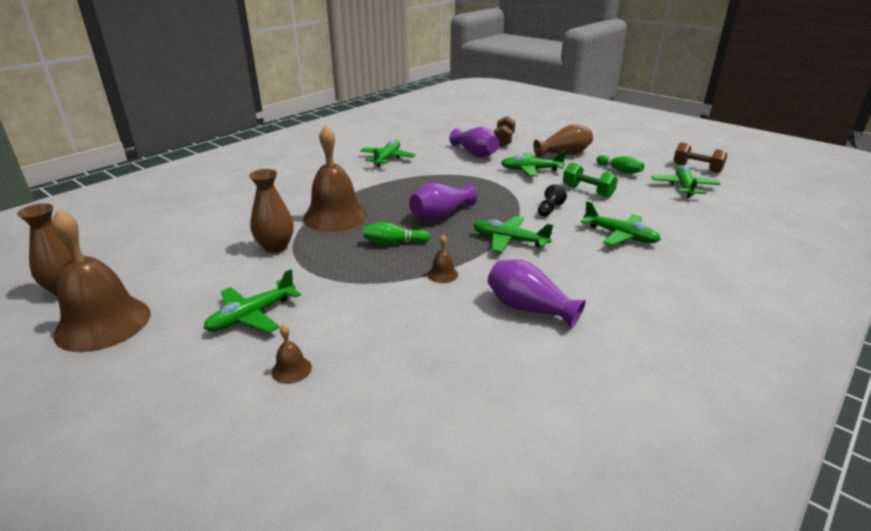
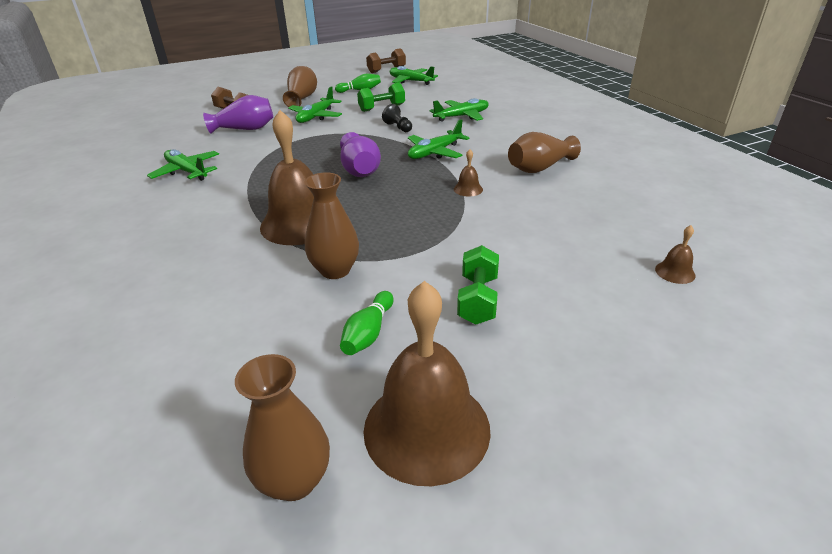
camera: 65 degrees left, 5 degrees up
(252, 316) = (477, 300): green plane -> green dumbbell
(291, 369) = (580, 284): brown bell -> brown bell (675, 272)
(393, 243) = (392, 201): green bowling pin -> green bowling pin (368, 333)
(529, 308) = (539, 168): purple vase -> brown vase

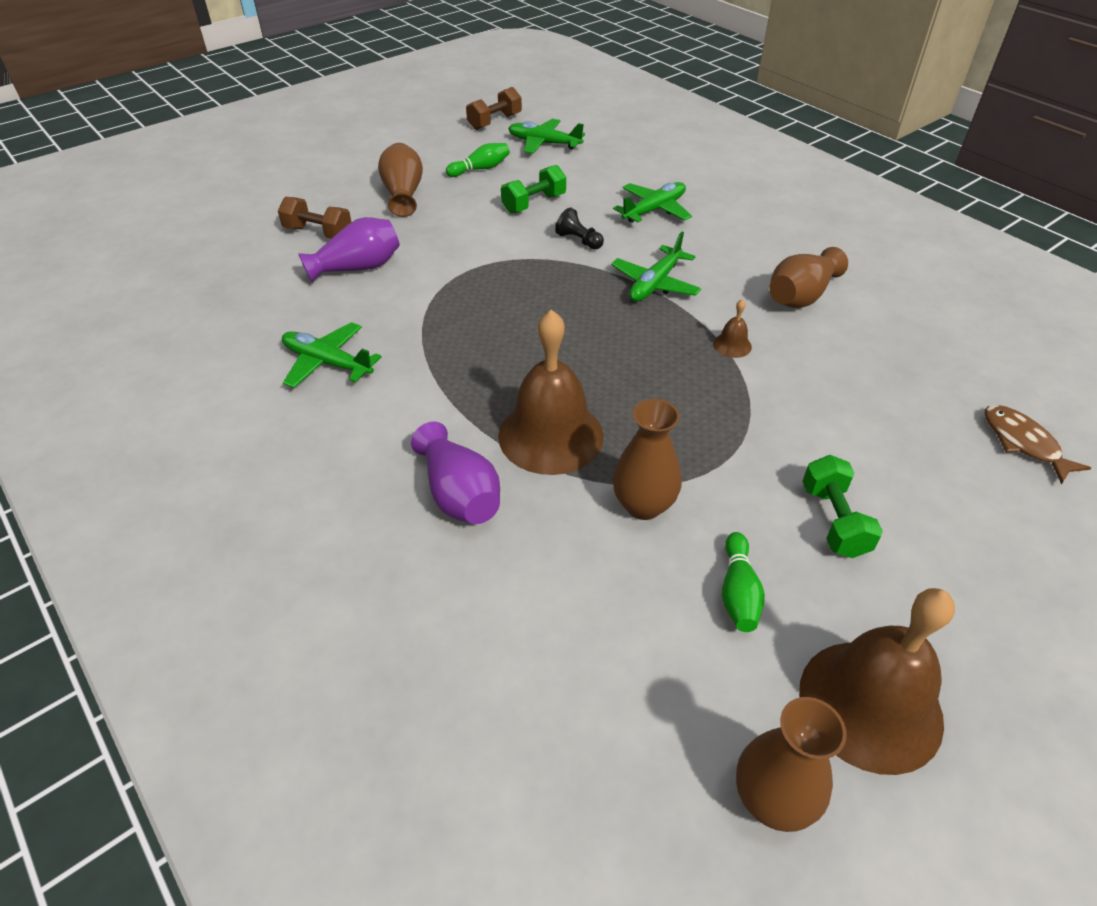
camera: 15 degrees left, 10 degrees up
(316, 117) = (448, 231): green plane -> none
(360, 170) = (573, 328): purple vase -> purple vase (459, 494)
(675, 272) = (1023, 443): brown bell -> brown fish

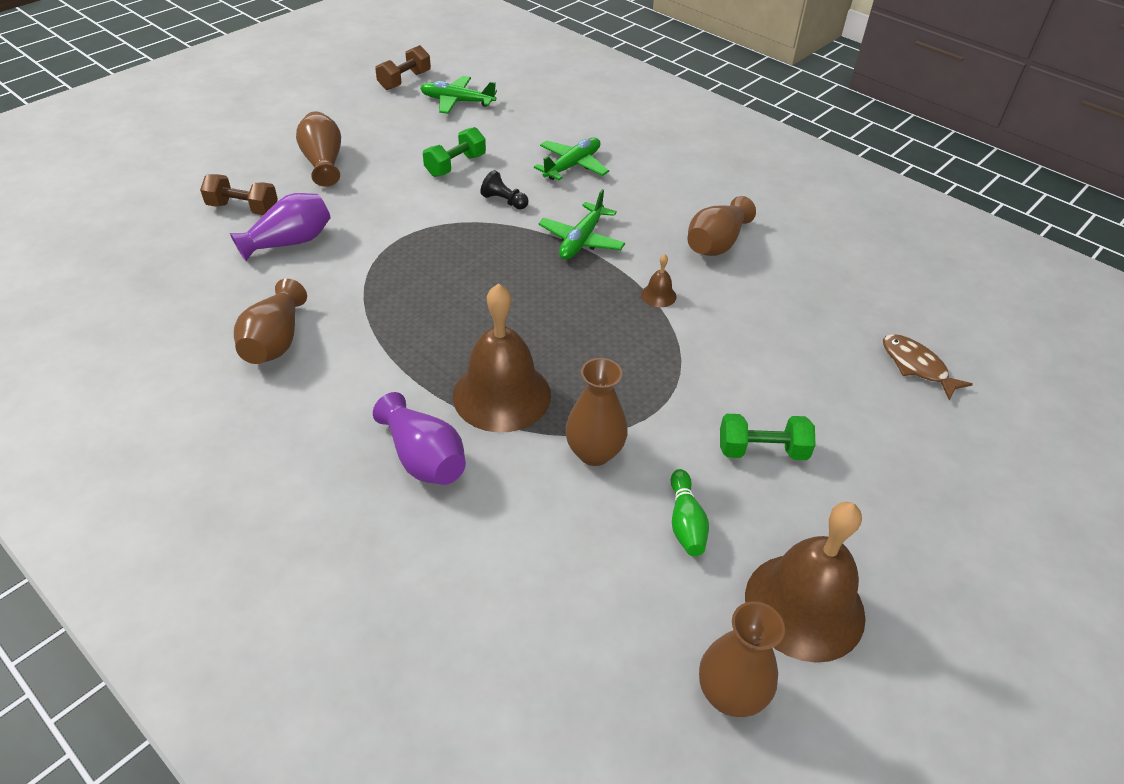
camera: 10 degrees left, 0 degrees up
(327, 363) = (275, 341): green plane -> brown vase
(480, 169) = (397, 131): green bowling pin -> none
(834, 521) = (762, 450): green dumbbell -> green dumbbell turned 75 degrees counterclockwise

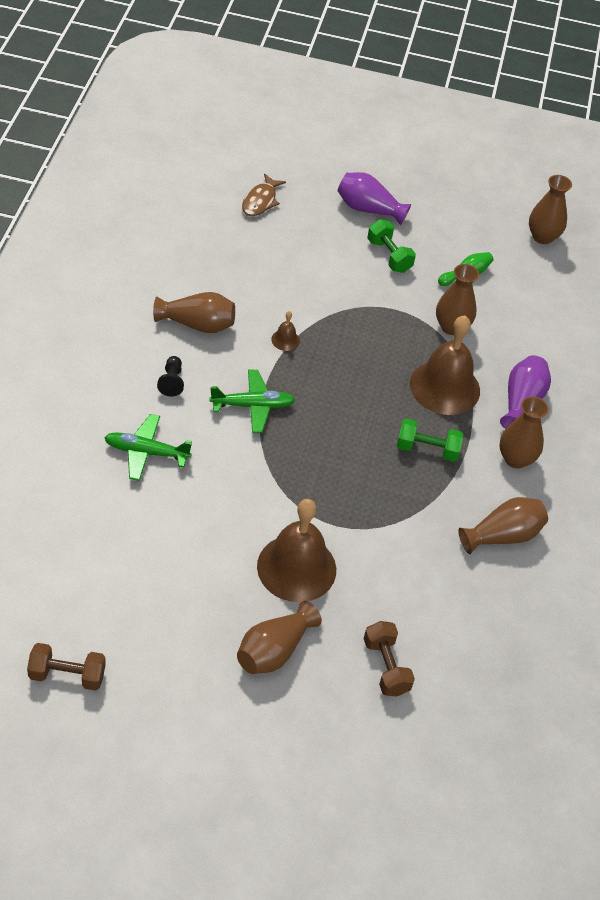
camera: 125 degrees left, 5 degrees up
(290, 242) = (400, 599): purple vase -> purple vase (368, 209)
(352, 405) = (516, 459): none -> brown vase
(455, 165) = (206, 540): green dumbbell -> green dumbbell (427, 449)
(457, 101) = (84, 599): green plane -> none
(504, 201) = (236, 478): black pawn -> black pawn (171, 382)
(804, 606) = (476, 221): brown bell -> brown bell (296, 567)

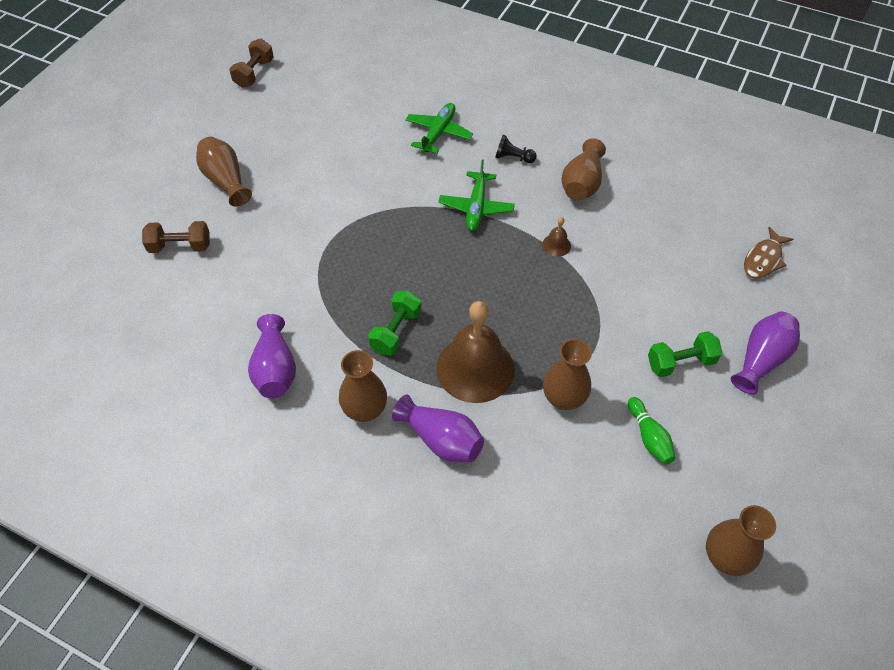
camera: 110 degrees right, 5 degrees up
(260, 201) = (763, 259): brown fish -> brown fish turned 90 degrees counterclockwise
(296, 567) = (295, 207): brown bell -> none
(502, 535) = (275, 369): brown vase -> purple vase

